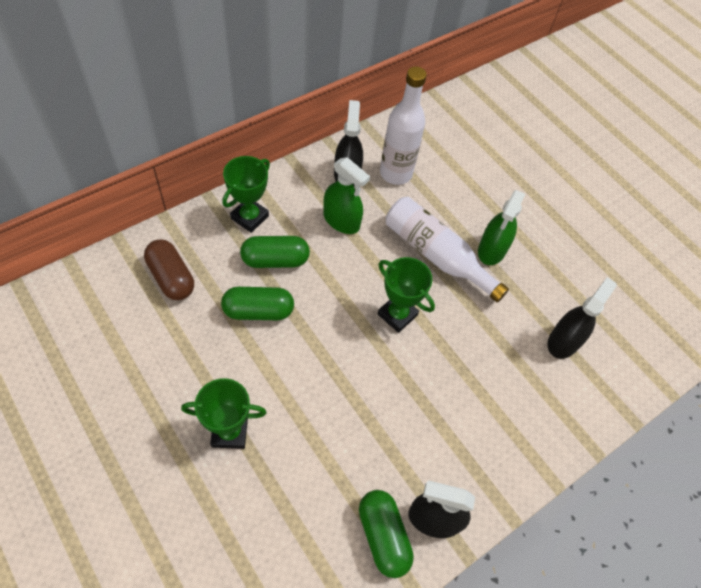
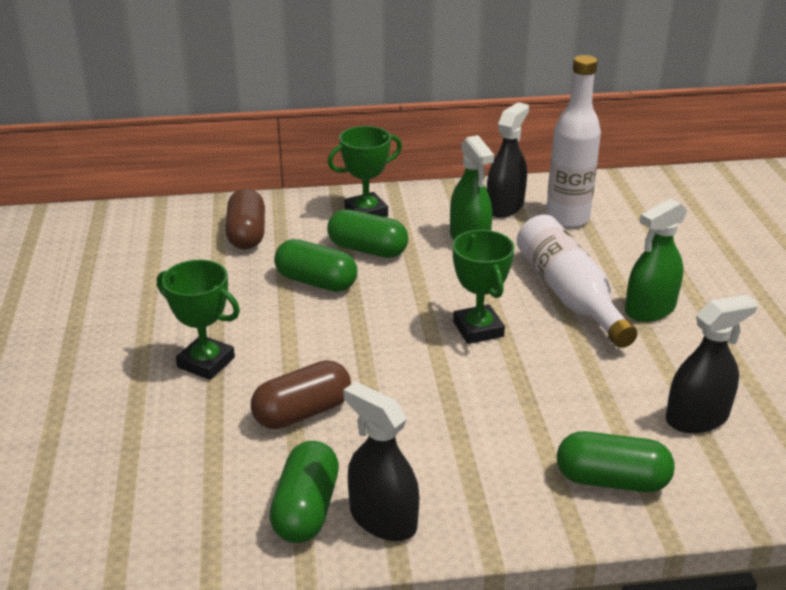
camera: 35 degrees right, 25 degrees down
(328, 449) = (302, 412): none -> brown capsule
(543, 418) = (611, 480): none -> green capsule

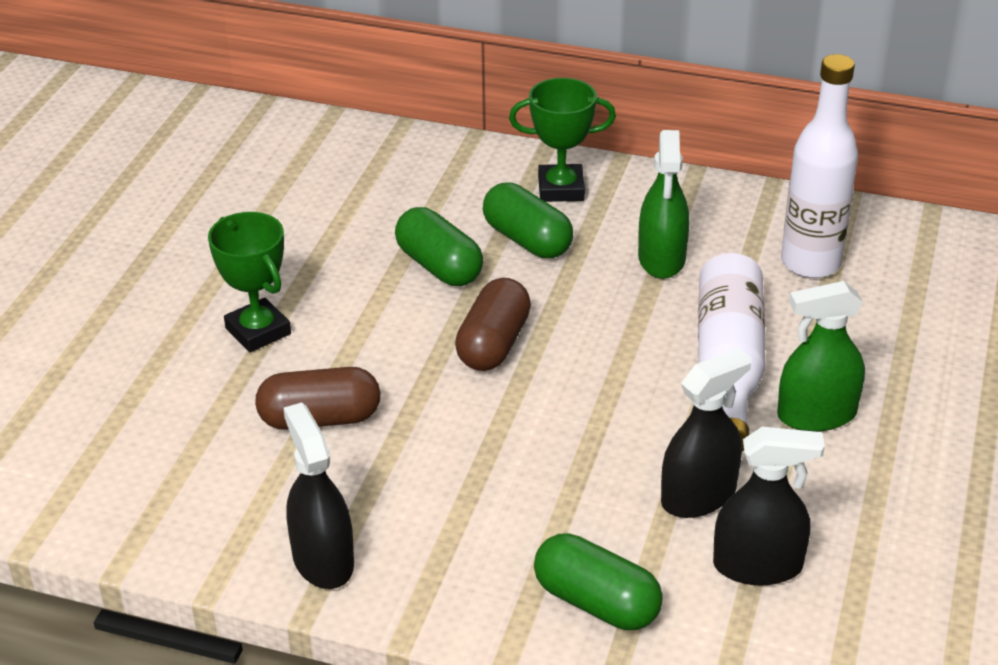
camera: 25 degrees right, 5 degrees up
(247, 234) = (401, 183): brown capsule -> brown capsule (493, 344)
(306, 509) = (254, 524): green capsule -> none
(478, 329) = (583, 379): green trophy -> none
(505, 206) = (742, 225): black spray bottle -> black spray bottle (698, 496)

